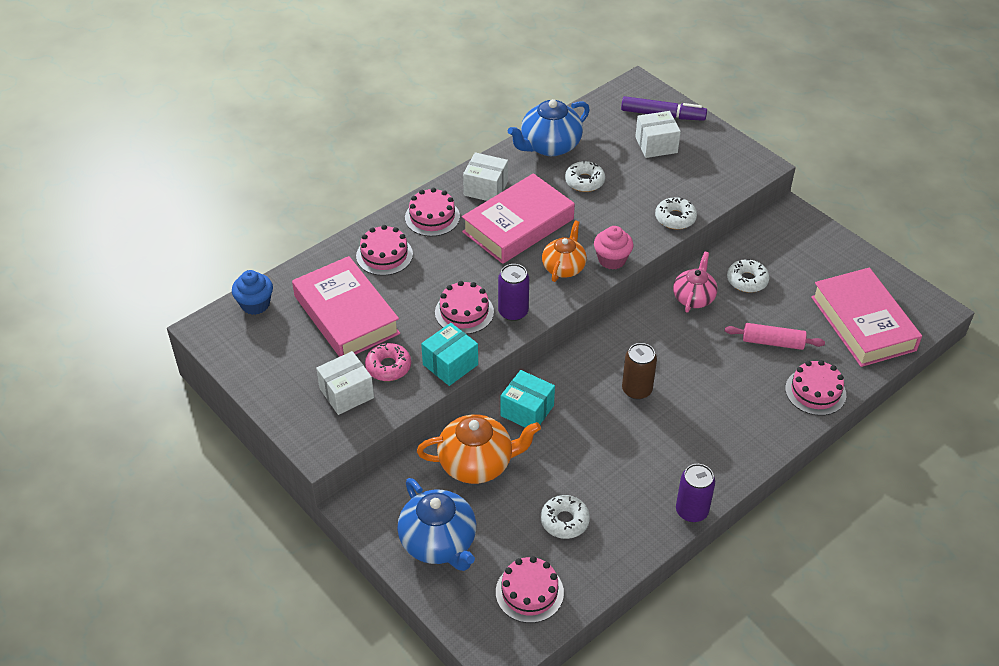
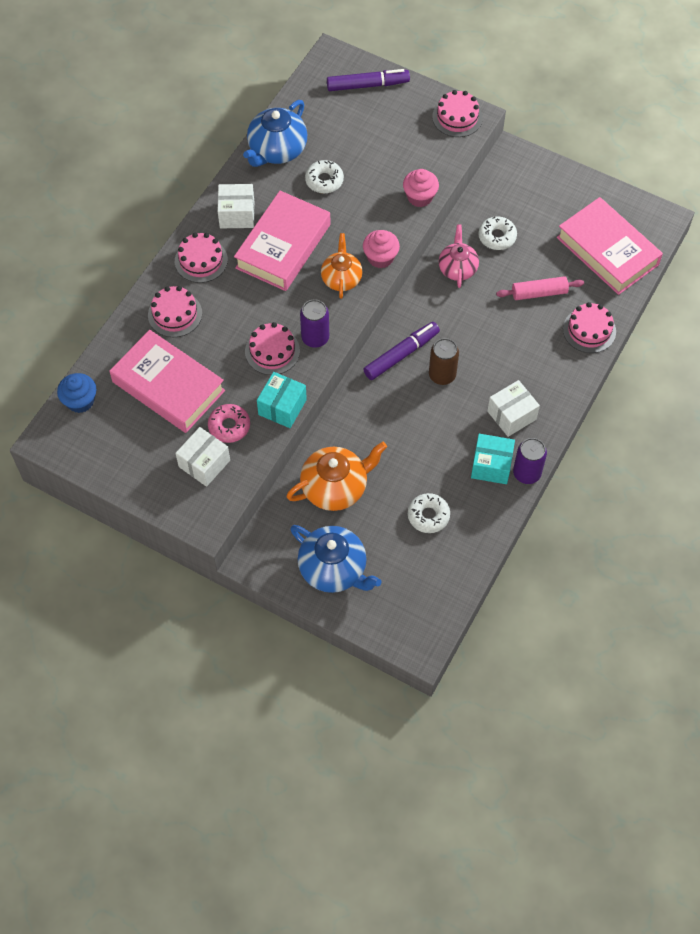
camera: 20 degrees left, 15 degrees up
(527, 411) = (357, 424): turquoise box -> turquoise box (491, 465)
(529, 592) = (424, 587): pink cake -> pink cake (457, 117)
(601, 359) = (401, 354): none -> purple marker
(656, 145) = (374, 121): white box -> white box (511, 415)
(675, 218) = (420, 197): white donut -> pink cupcake

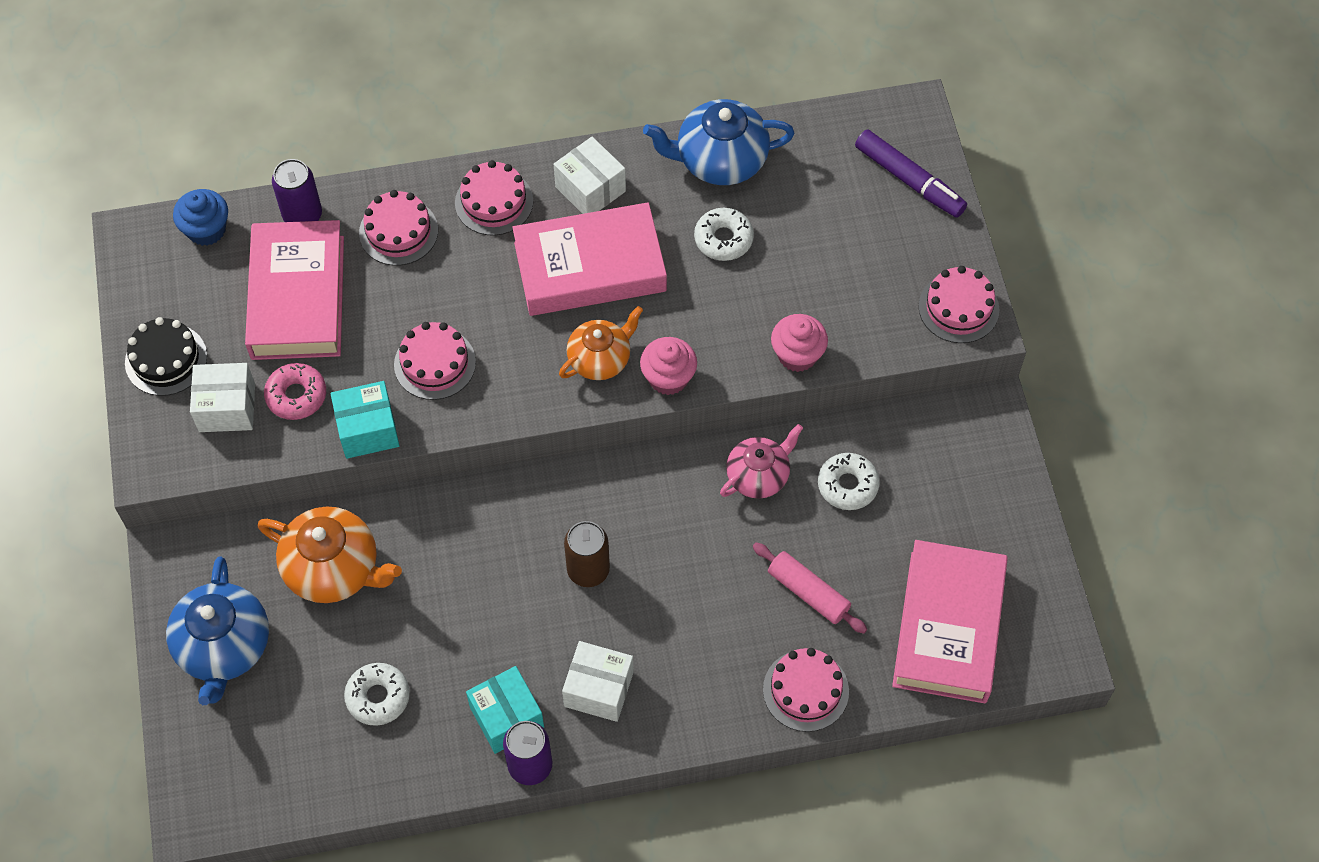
camera: 50 degrees right, 0 degrees up
(144, 473) = (166, 359): none -> black cake
(315, 338) = (492, 393): purple can -> purple can (302, 215)
(401, 354) = (577, 505): purple marker -> none

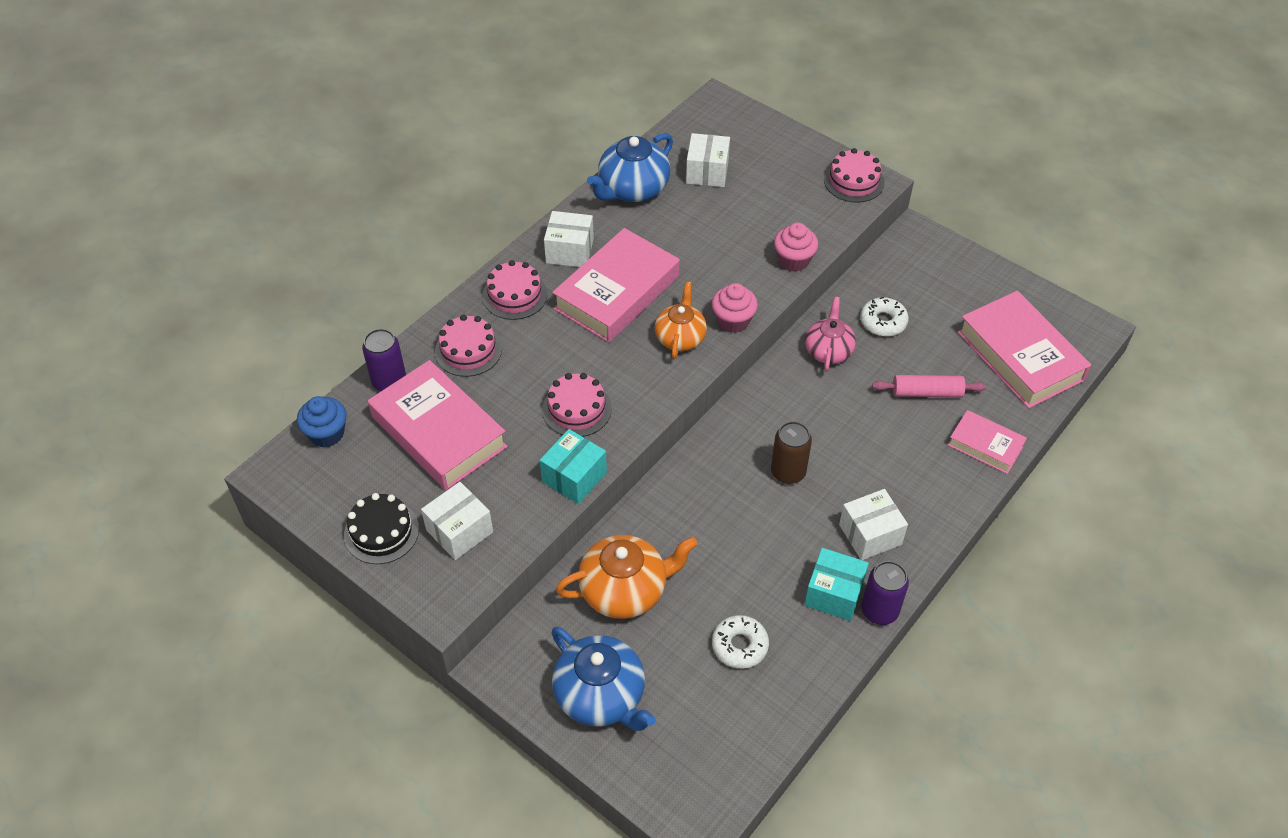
camera: 40 degrees left, 10 degrees down
(296, 396) = (502, 490): pink donut -> none
(723, 239) = (681, 228): white donut -> none
(805, 690) = (985, 445): pink cake -> pink book
(815, 191) = (707, 172): none -> white box
(909, 180) = (753, 135): purple marker -> none

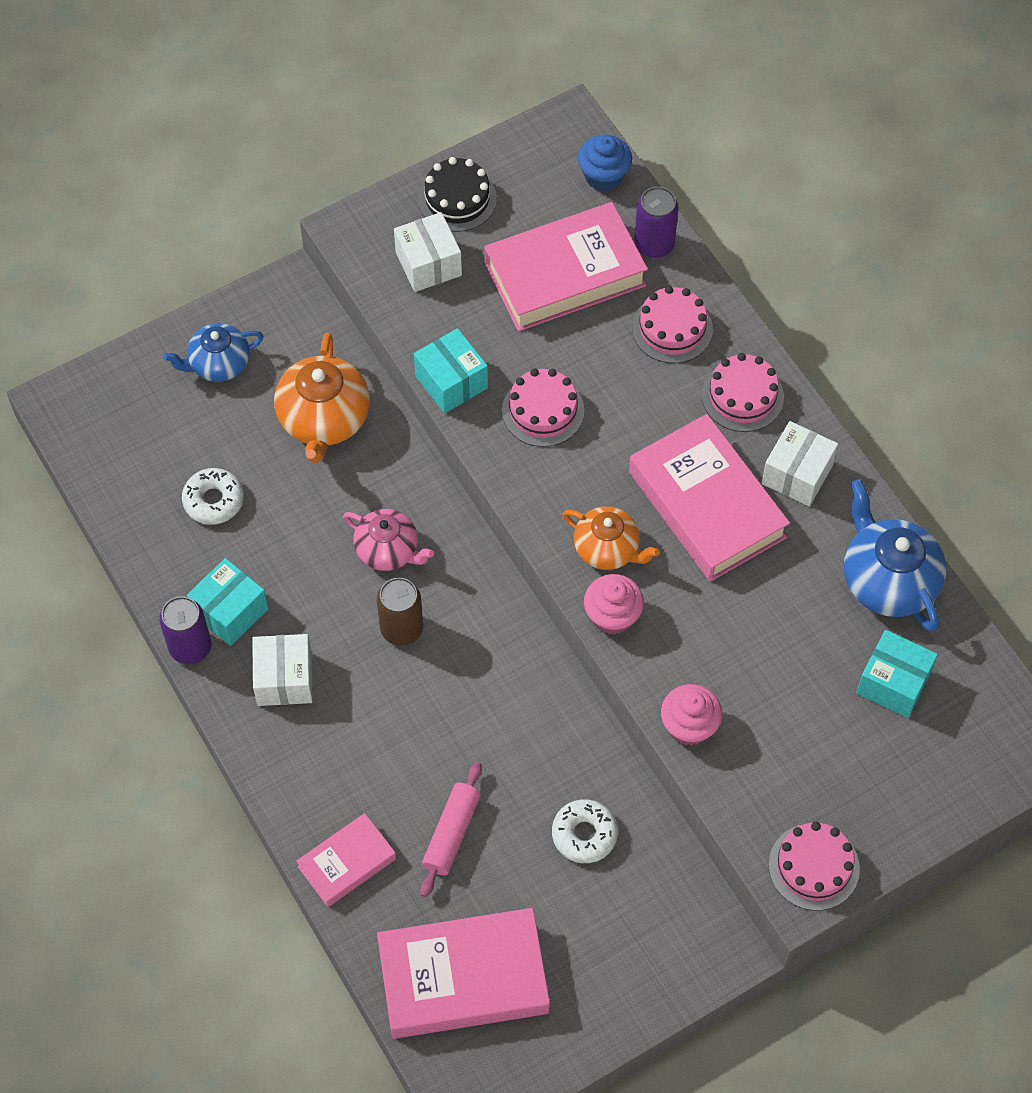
camera: 110 degrees right, 10 degrees up
(601, 696) = (218, 364): blue teapot -> blue teapot, size x0.66
(707, 172) = (893, 683): white box -> turquoise box
(828, 351) = (561, 747): pink teapot -> pink teapot (388, 550)

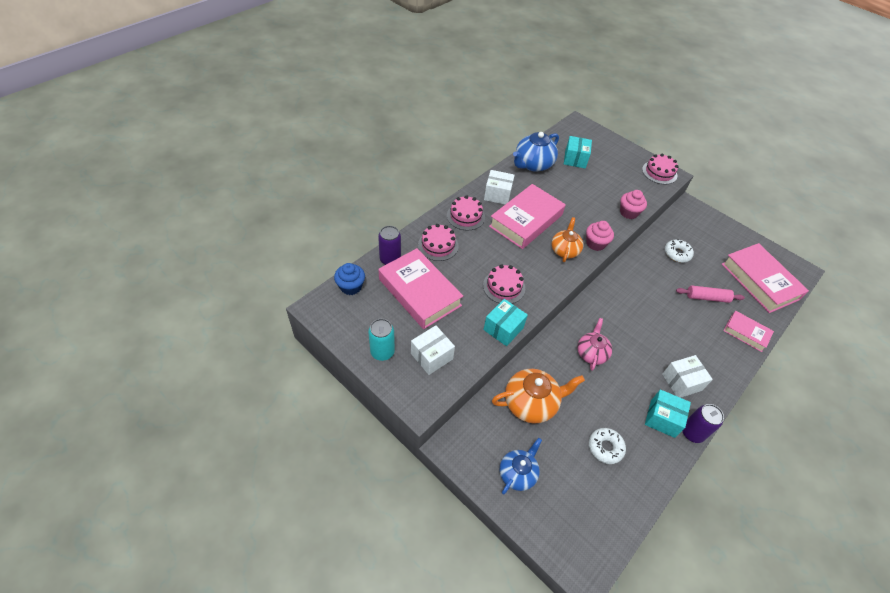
camera: 110 degrees left, 10 degrees down
(218, 364) = (517, 473): blue teapot -> blue teapot turned 105 degrees counterclockwise
(401, 629) = (628, 338): brown can -> none
(457, 199) = (382, 352): black cake -> turquoise can

